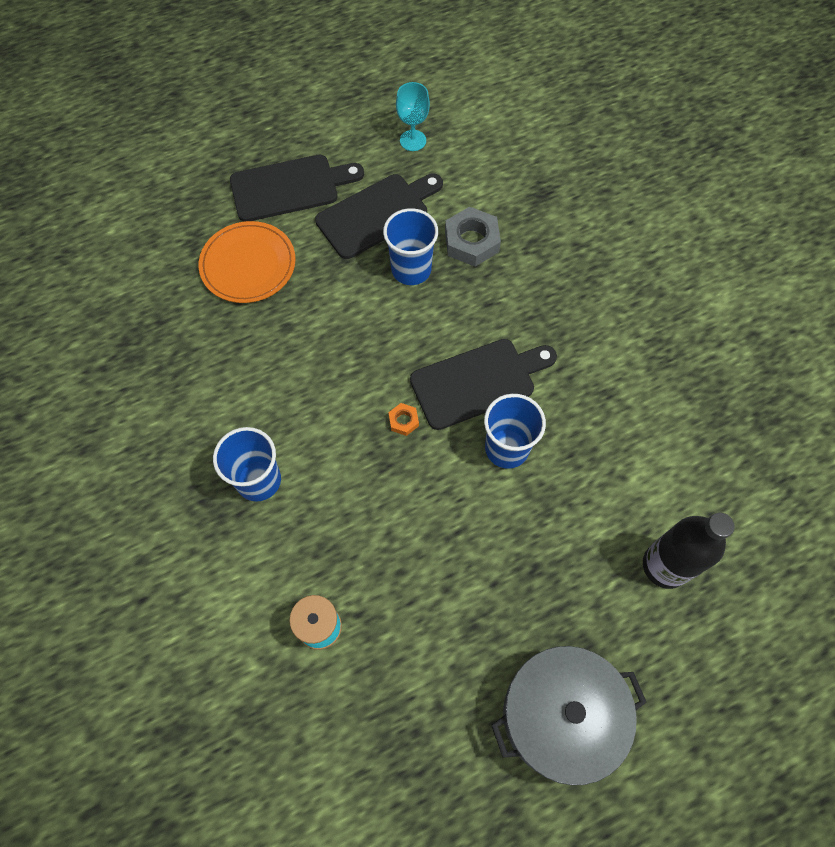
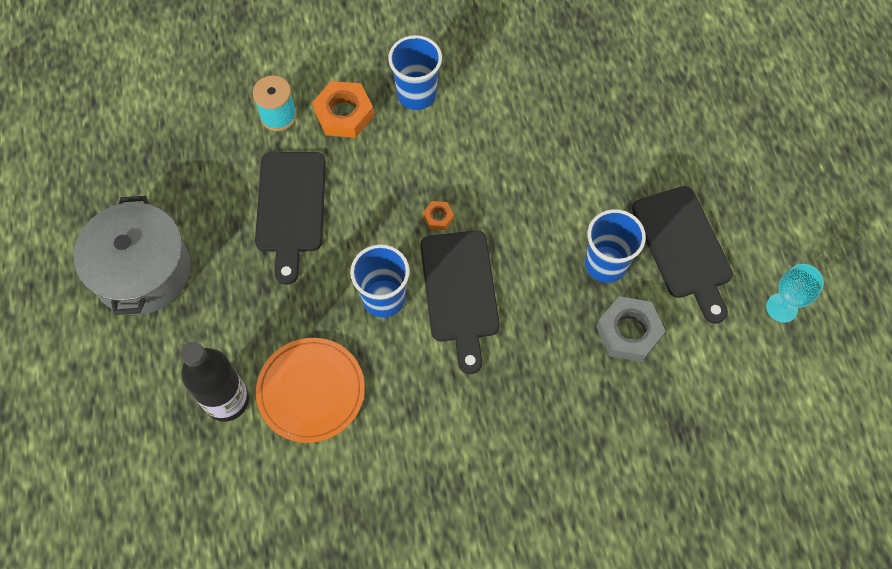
camera: 105 degrees right, 0 degrees up
(248, 264) = (644, 121): orange plate -> orange plate (311, 391)
(290, 187) = (734, 173): black cutting board -> black cutting board (291, 208)
(301, 551) = (344, 114): none -> orange nut

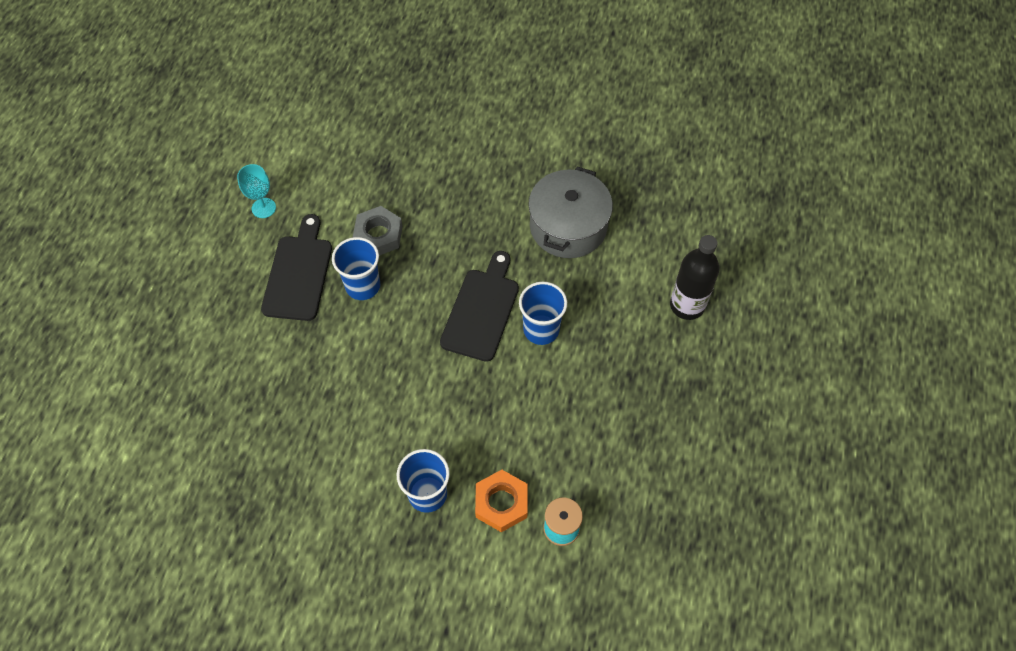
camera: 155 degrees left, 5 degrees down
(142, 271) = (726, 431): grey pot -> grey pot (568, 226)
(291, 208) = (584, 433): black cutting board -> none
(311, 391) = (623, 287): orange plate -> none
(438, 217) = (467, 374): orange nut -> none

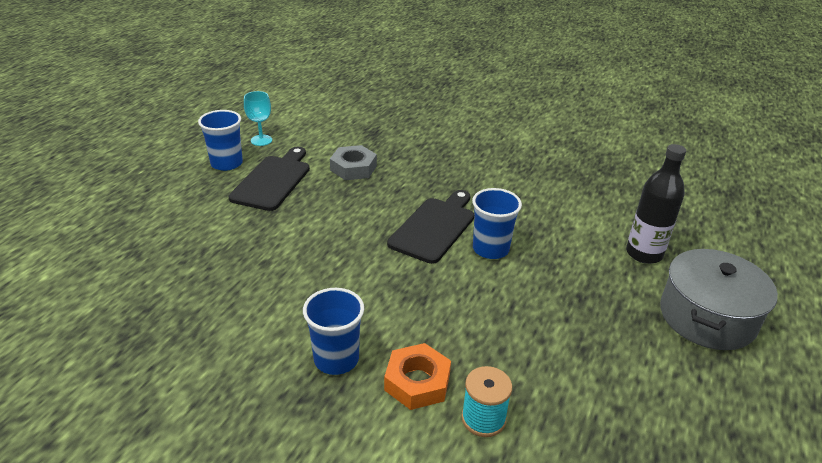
camera: 10 degrees right, 25 degrees down
(363, 286) = (327, 196): blue cup -> blue cup (226, 163)
(568, 226) = (529, 186): grey pot -> grey pot (707, 317)

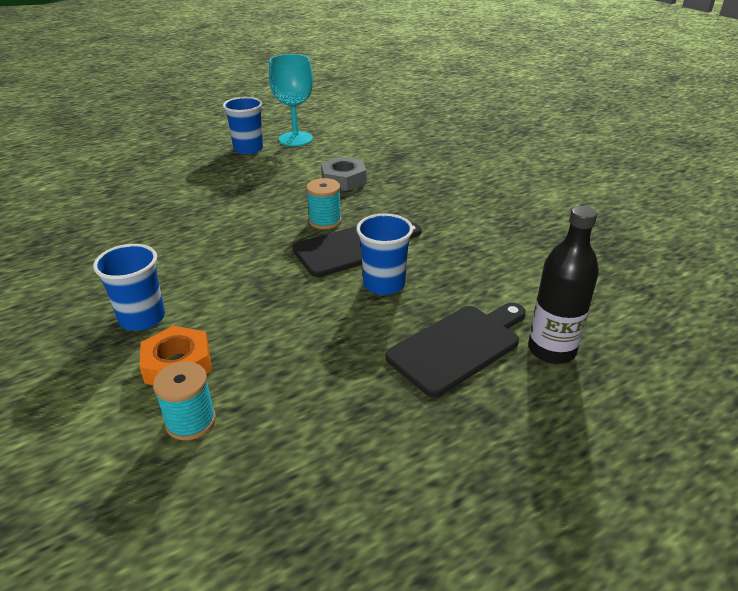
camera: 35 degrees right, 0 degrees up
(261, 140) = (295, 139): turquoise goblet -> turquoise goblet, size x1.67
(273, 180) = (266, 170): black cutting board -> black cutting board (458, 346)
(384, 212) = (325, 221): none -> turquoise spool
(707, 317) = (550, 445): grey pot -> none

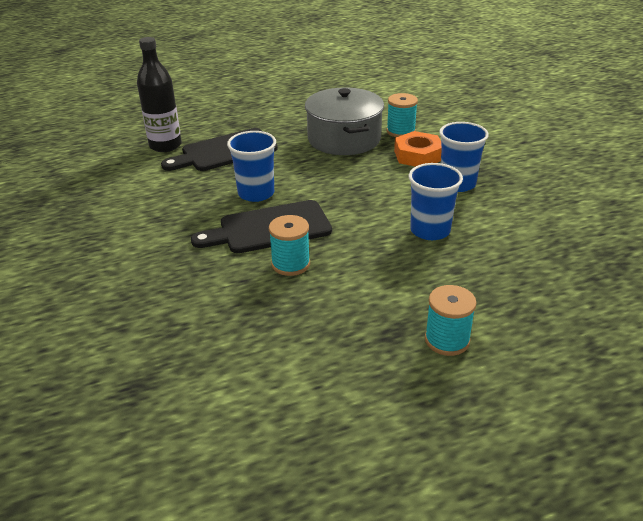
camera: 170 degrees left, 0 degrees up
(208, 187) = (447, 340): none -> turquoise spool
(248, 149) = (398, 448): blue cup -> blue cup (430, 230)
(287, 391) = (344, 139): none -> grey pot
(295, 139) = (302, 477): turquoise goblet -> none
(343, 179) = (245, 336): grey nut -> none

